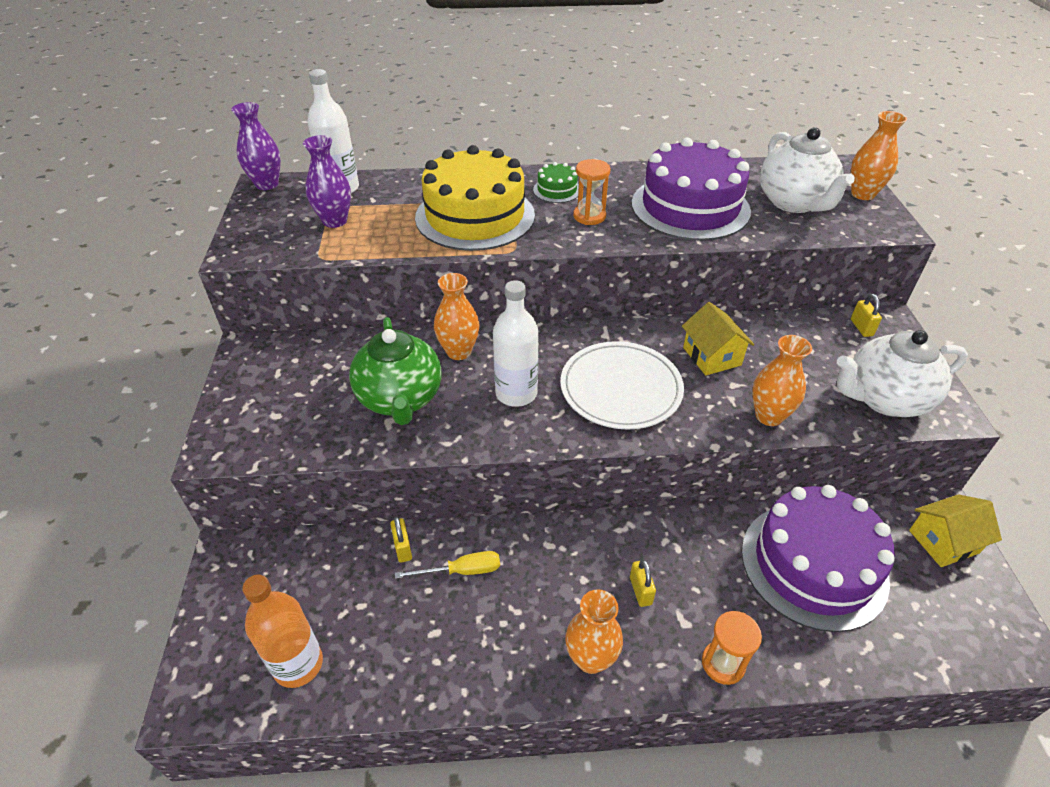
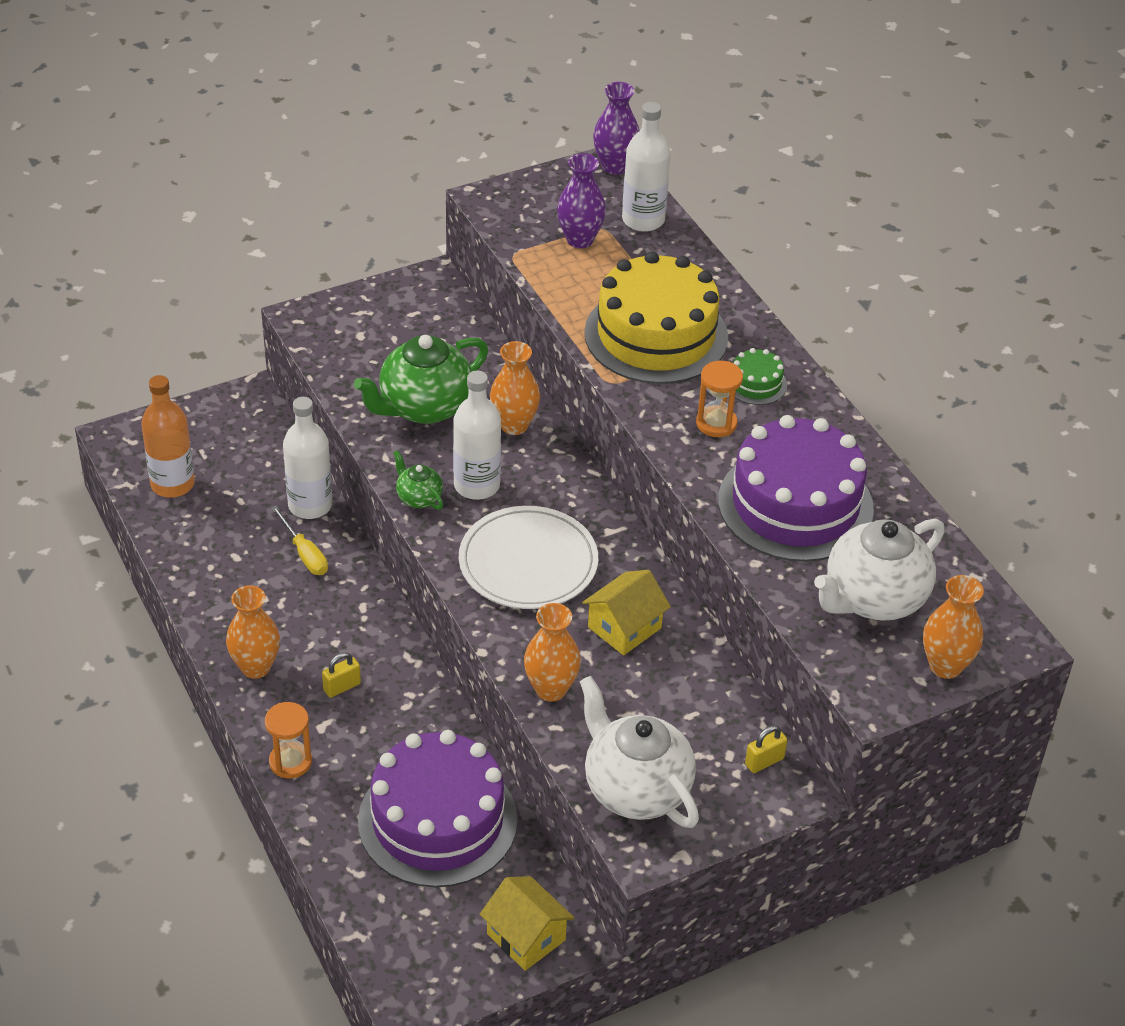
camera: 65 degrees right, 0 degrees up
(403, 548) = (310, 505): yellow padlock -> white bottle
(511, 435) = (418, 498): none -> green teapot

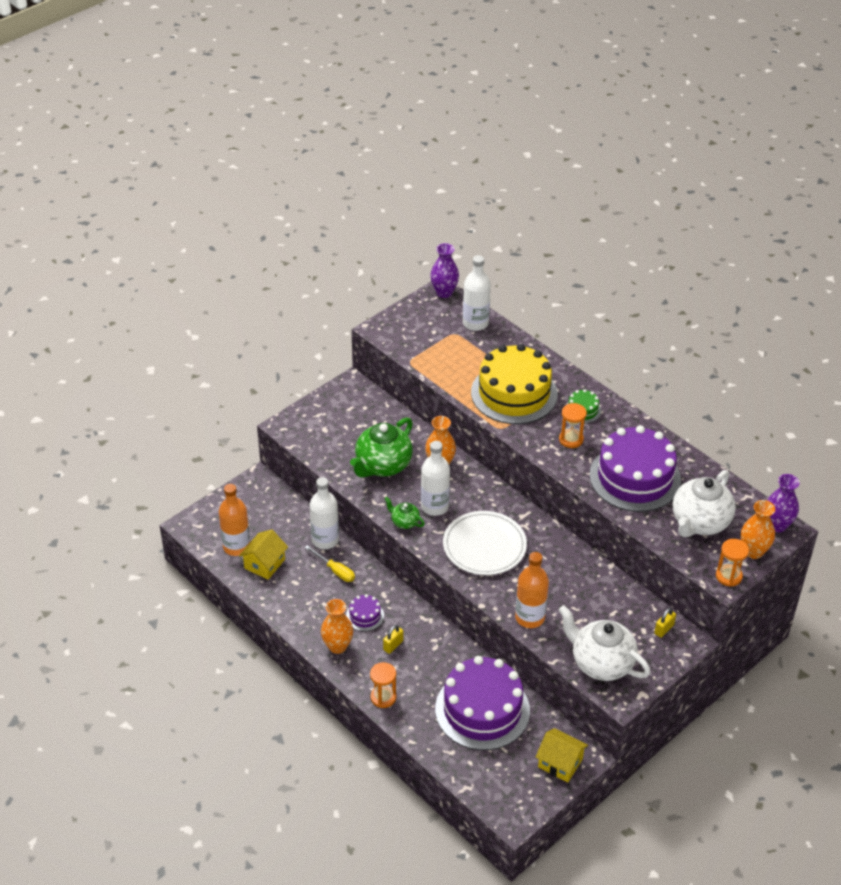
camera: 15 degrees left, 0 degrees up
(319, 632) = (365, 616): none -> purple cake
(551, 689) = (530, 617): orange vase -> orange bottle
(580, 240) = (444, 343): purple vase -> purple vase (777, 525)
(624, 627) = (555, 571): yellow house -> yellow house (264, 564)
(885, 695) = (728, 576): none -> orange hourglass

